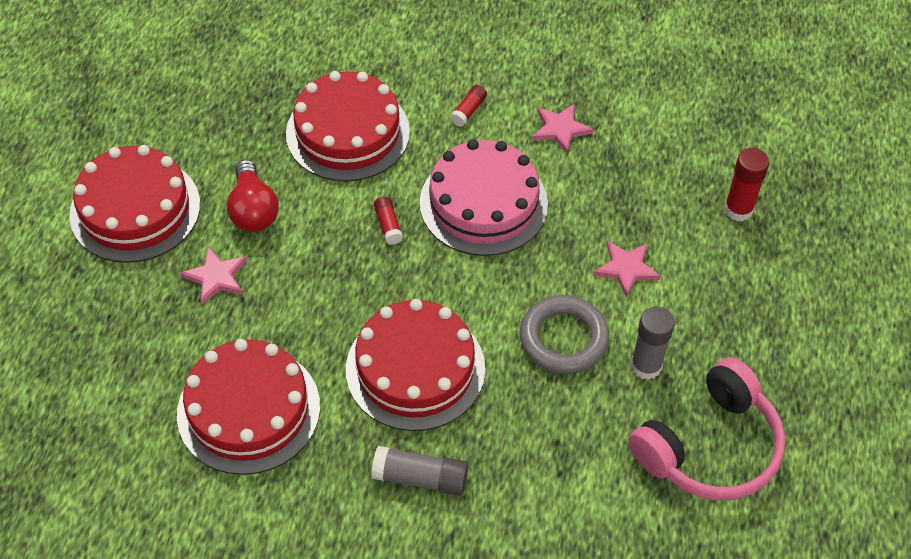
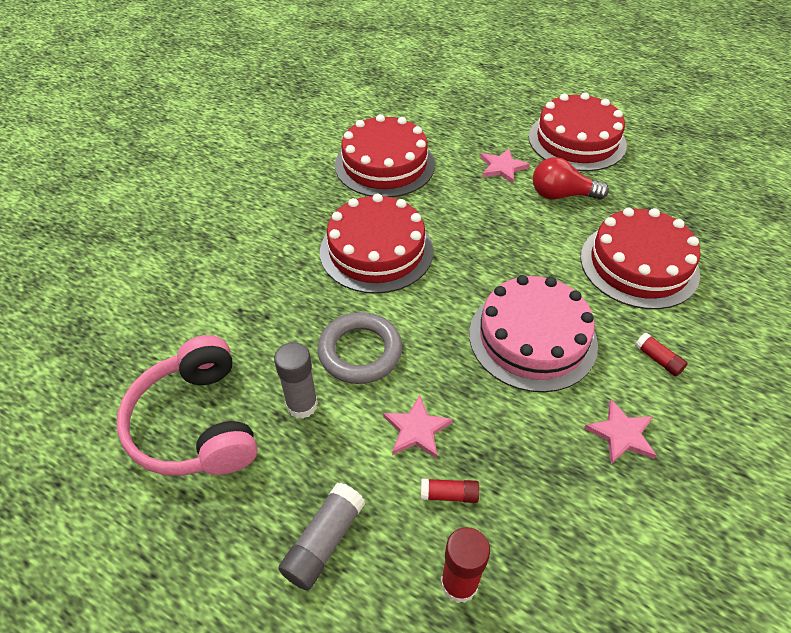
camera: 110 degrees right, 5 degrees down
(388, 225) = (524, 267): red glue stick -> red glue stick (449, 495)
(420, 478) = (285, 232): grey glue stick -> grey glue stick (324, 541)

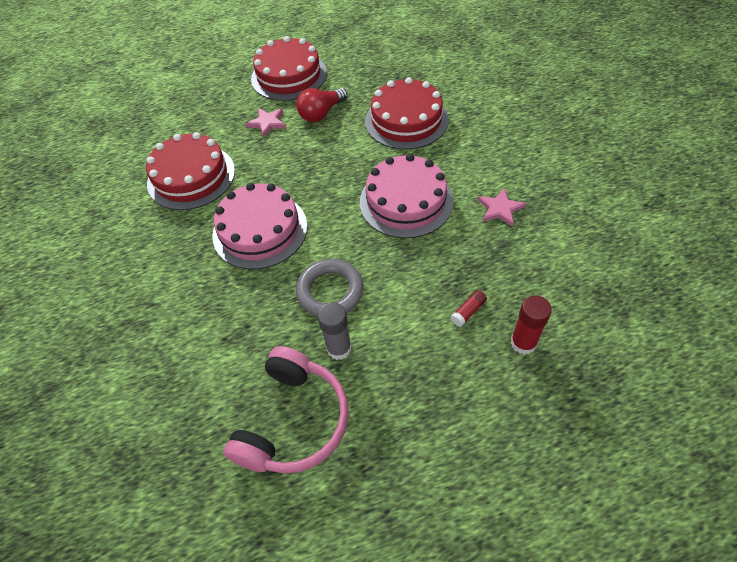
camera: 45 degrees left, 5 degrees up
(195, 424) = (294, 421): pink headphones -> pink headphones turned 90 degrees counterclockwise
(324, 541) = (444, 395): grey glue stick -> none
(376, 250) = (260, 230): red cake -> pink cake
(416, 429) = (413, 299): pink star -> none
(658, 359) = (471, 160): red glue stick -> none

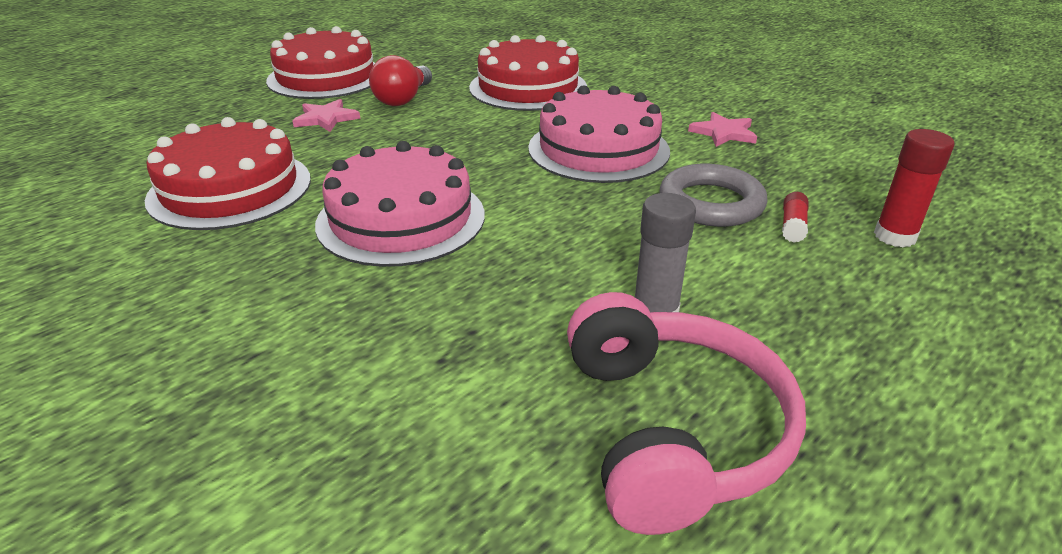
camera: 30 degrees left, 20 degrees down
(330, 291) = (577, 255): grey ring -> grey ring (711, 203)

